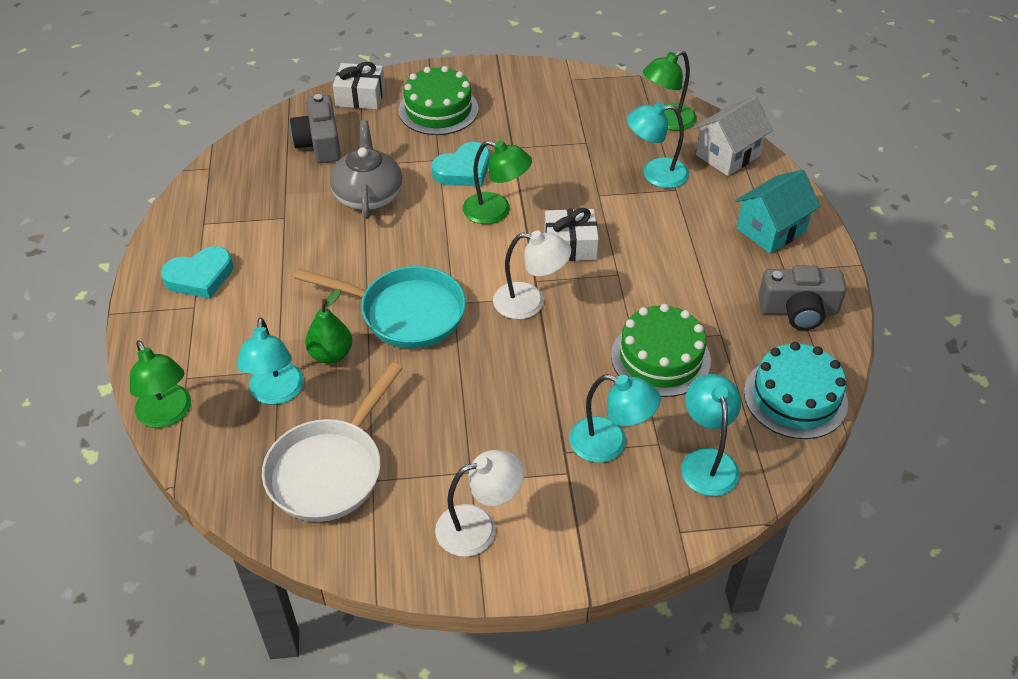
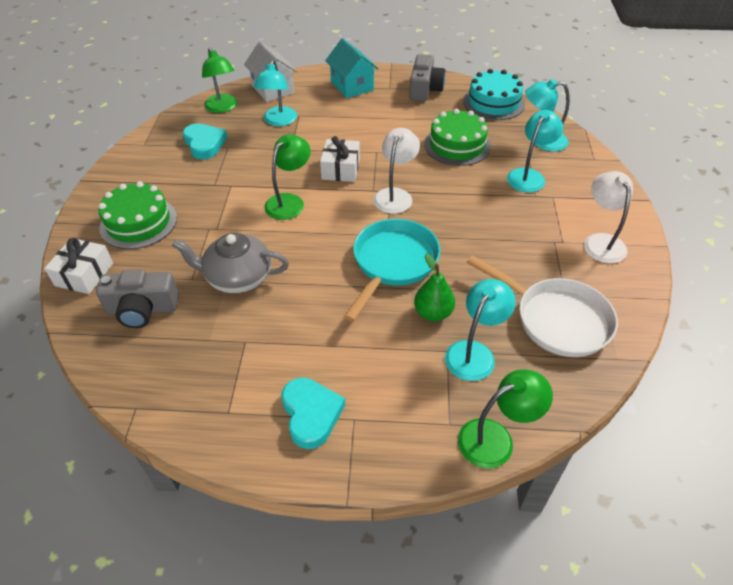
camera: 80 degrees left, 0 degrees up
(276, 393) = (474, 352): turquoise lamp -> turquoise lamp turned 60 degrees counterclockwise
(463, 170) = (230, 214): turquoise heart -> turquoise heart (204, 144)

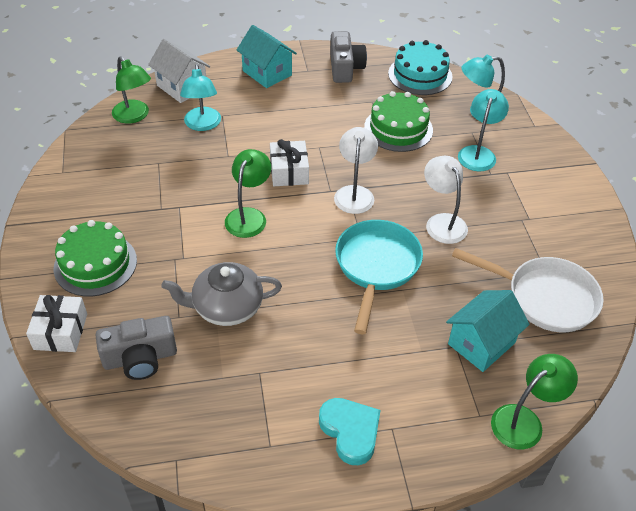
camera: 15 degrees left, 0 degrees up
(204, 144) = (131, 162): turquoise heart -> none
(433, 313) = (431, 311): green pear -> none
(474, 352) = (481, 343): turquoise lamp -> turquoise house
(601, 242) = (564, 213): white lamp -> white lamp (442, 222)

